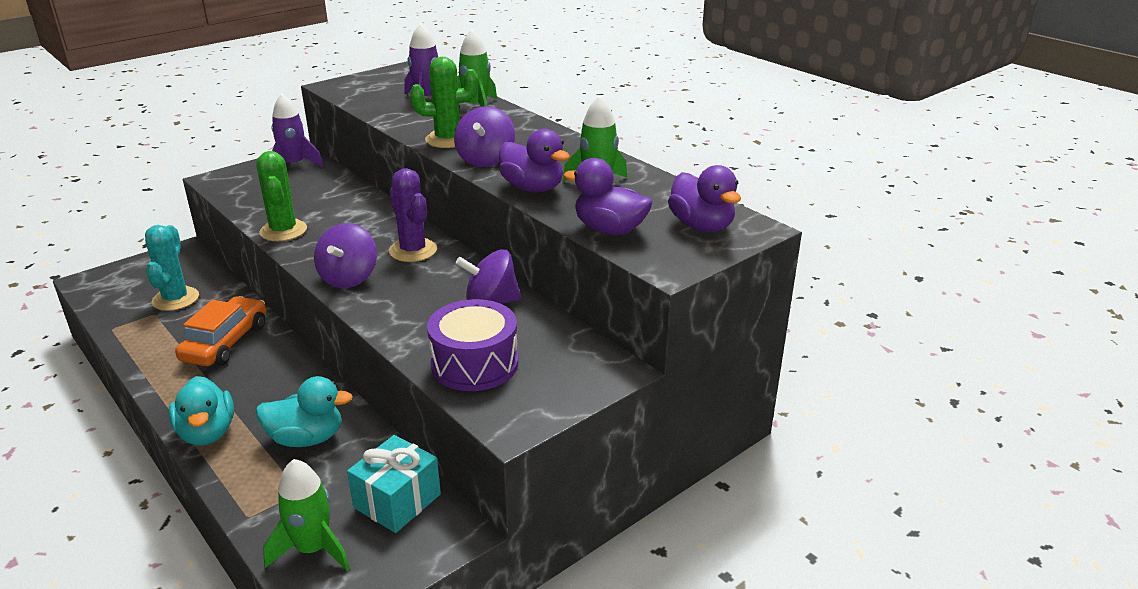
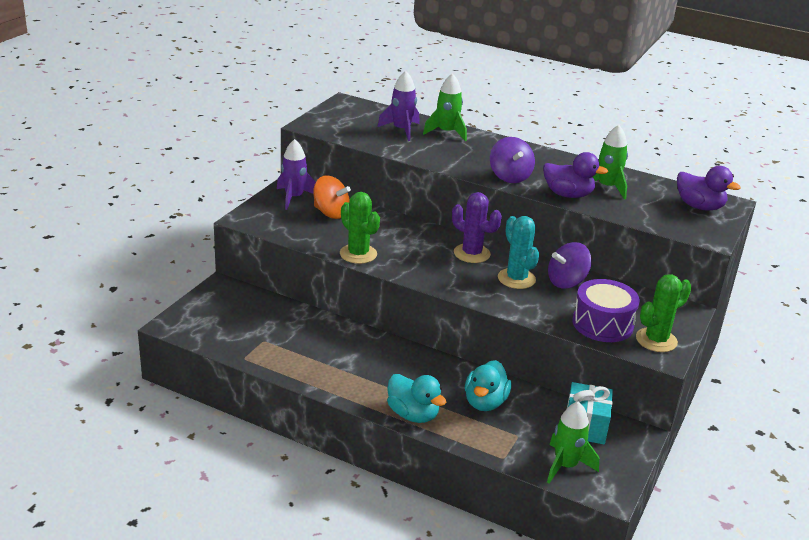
camera: 25 degrees left, 0 degrees up
(175, 299) = (266, 326): turquoise cactus -> turquoise cactus (516, 279)
(226, 342) = (348, 350): orange car -> none
(306, 438) = (485, 402): turquoise duck -> turquoise duck turned 135 degrees clockwise
(311, 185) = (331, 213): none -> orange spinning top
(349, 278) = (452, 282): purple spinning top -> none
(448, 139) = (462, 163): green cactus -> green cactus (656, 340)
(609, 230) = (650, 218): purple duck -> none

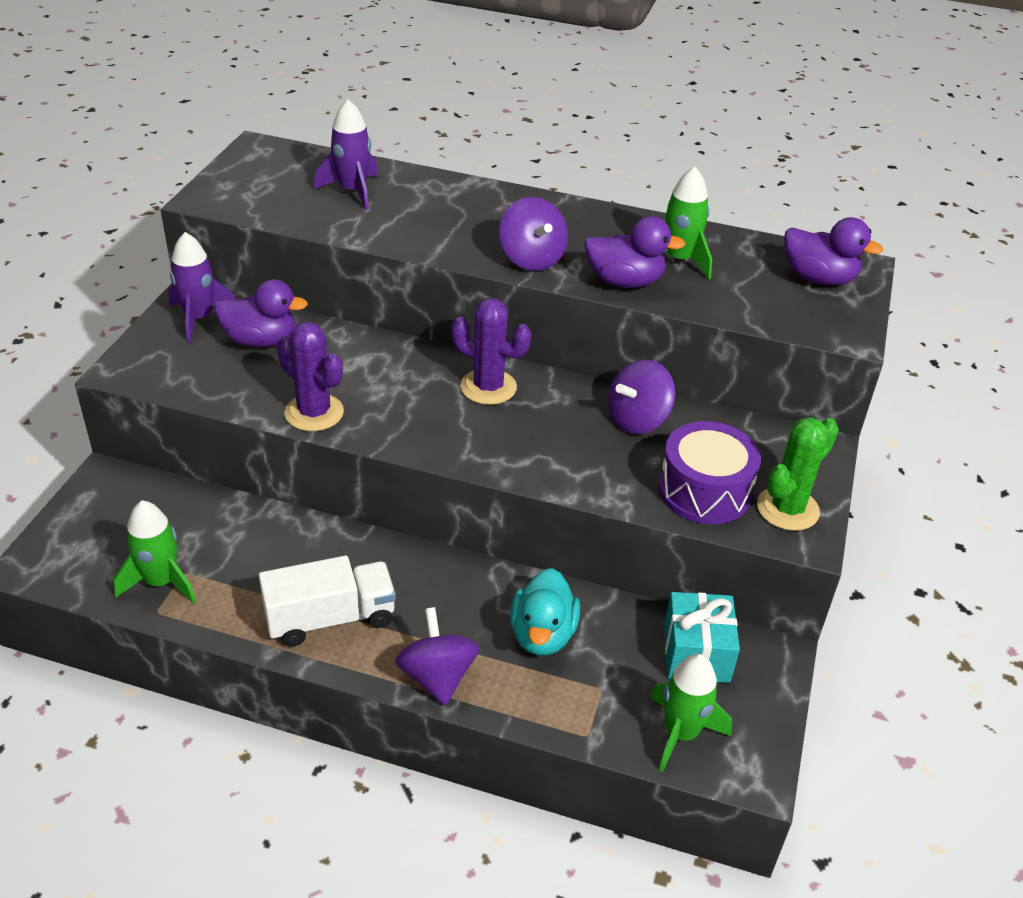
camera: 10 degrees left, 10 degrees up
(331, 213) = (261, 340): orange spinning top -> purple duck
(350, 376) = (330, 618): none -> white truck
(358, 254) = (314, 413): green cactus -> purple cactus
(413, 414) = (437, 676): turquoise duck -> purple spinning top
(447, 132) = (422, 187): green rocket -> green rocket (161, 582)
(516, 279) = (562, 425): turquoise cactus -> none

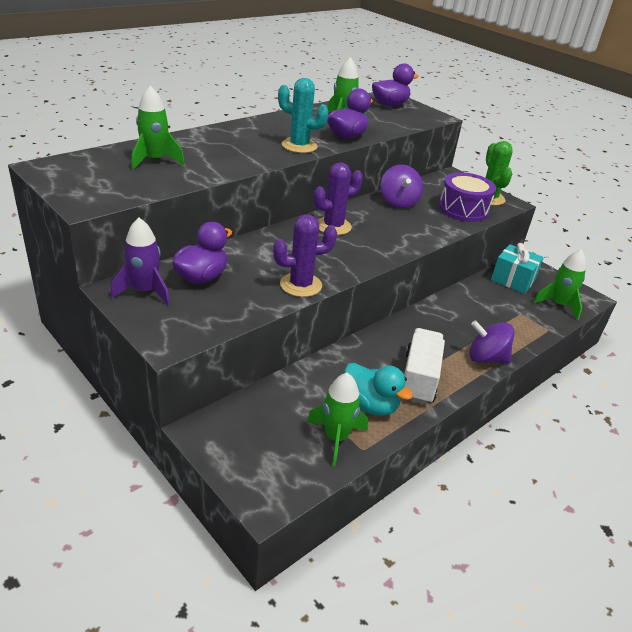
camera: 60 degrees left, 5 degrees down
(352, 191) = (155, 160): purple rocket -> green rocket
(531, 259) = (299, 146): purple spinning top -> turquoise cactus
(542, 634) = (476, 314): turquoise duck -> turquoise duck (370, 405)

